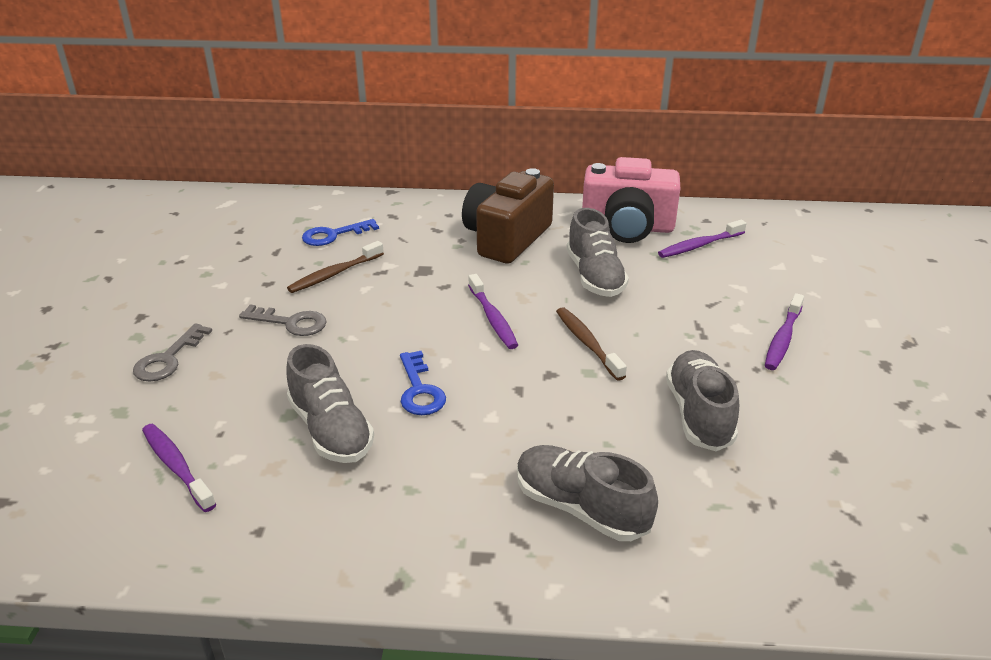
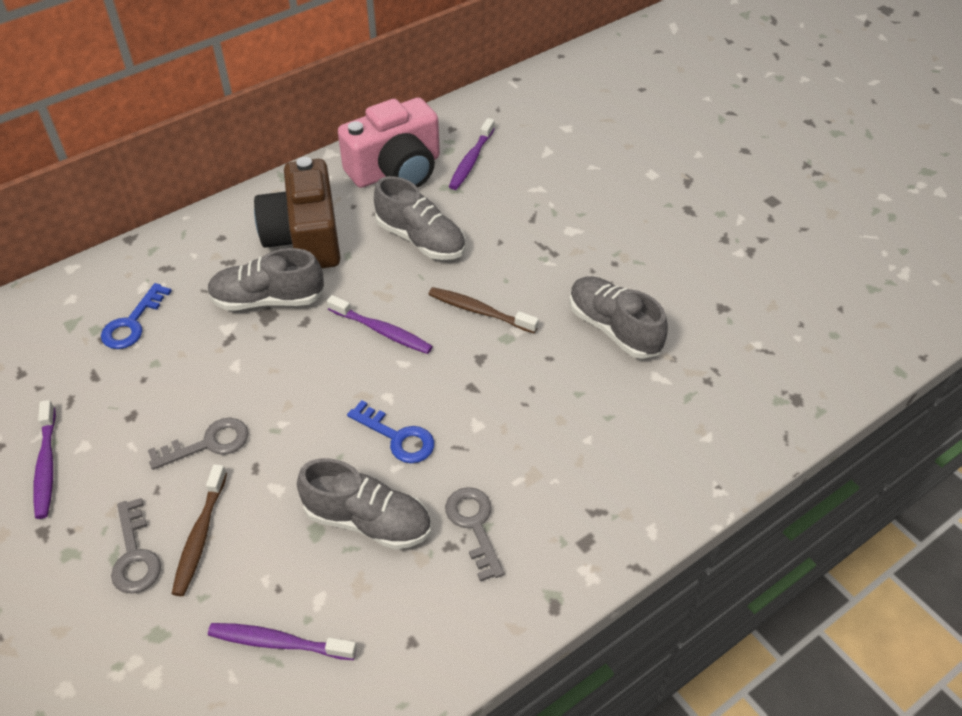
camera: 40 degrees left, 15 degrees up
(334, 274) = (187, 367): brown toothbrush -> brown toothbrush (200, 536)
(403, 483) = (474, 525): none -> grey key
(581, 508) = (611, 458): grey shoe -> grey shoe (268, 299)
(782, 339) = (608, 224): purple toothbrush -> purple toothbrush (46, 466)

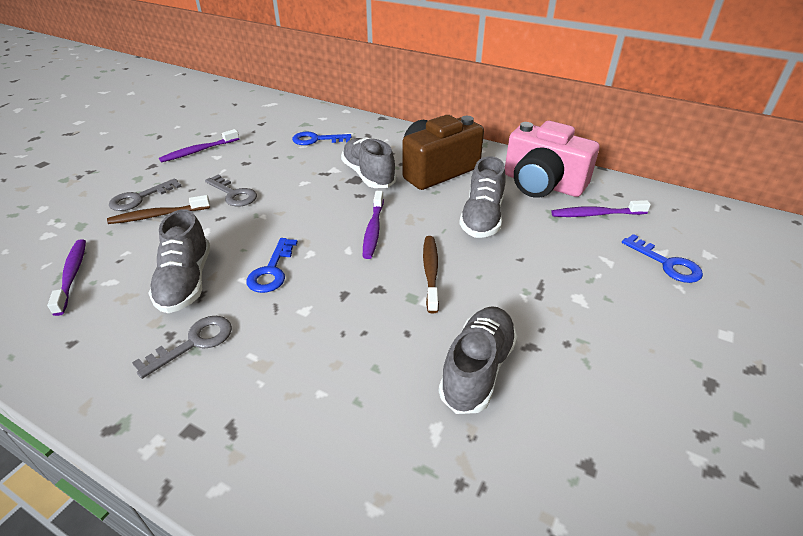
camera: 65 degrees right, 10 degrees down
(563, 157) = (666, 263): none -> blue key

